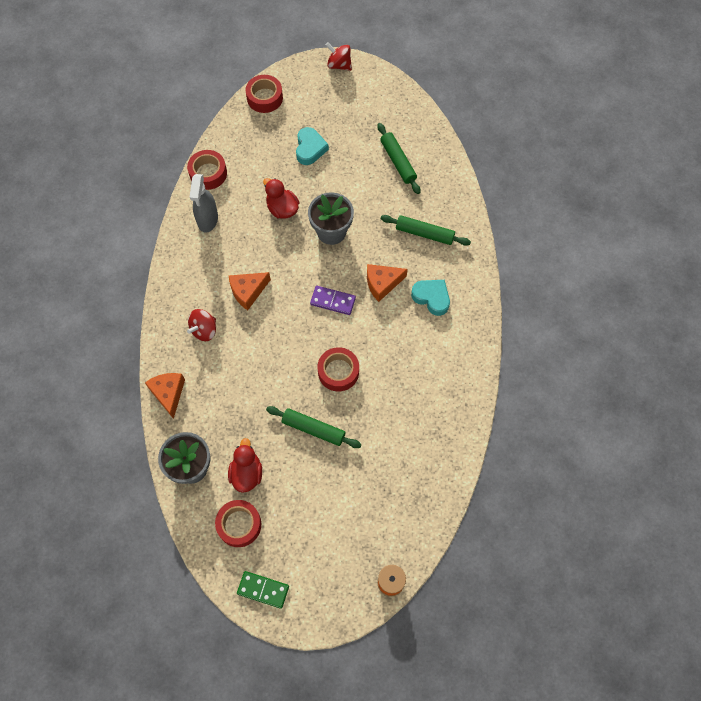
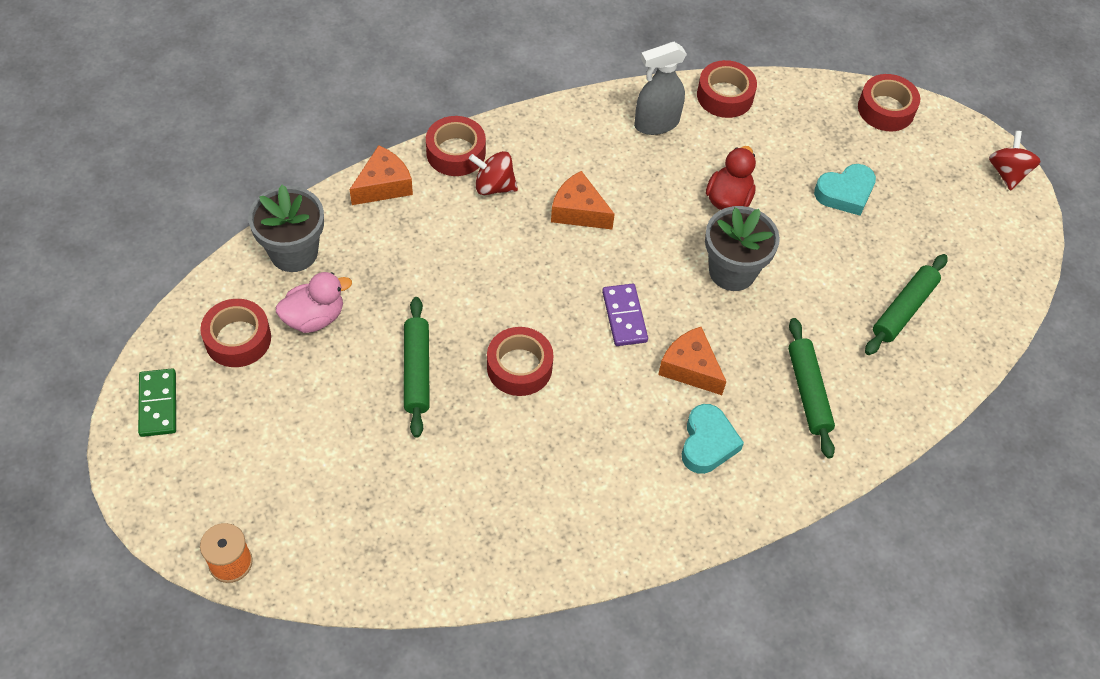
camera: 60 degrees right, 10 degrees down
(166, 341) = (456, 153): none -> red tape
(246, 473) = (314, 317): red duck -> pink duck

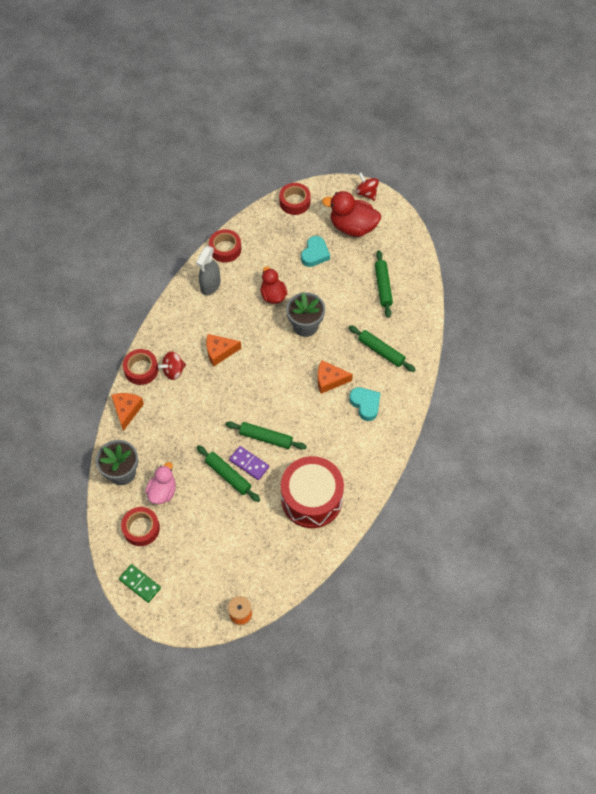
camera: 40 degrees left, 5 degrees up
(492, 501) = (311, 499): none -> red drum
(519, 367) = (266, 438): red tape -> green rolling pin
(624, 316) = (284, 381): purple domino -> purple domino (249, 464)
(939, 200) = (352, 227): none -> red duck

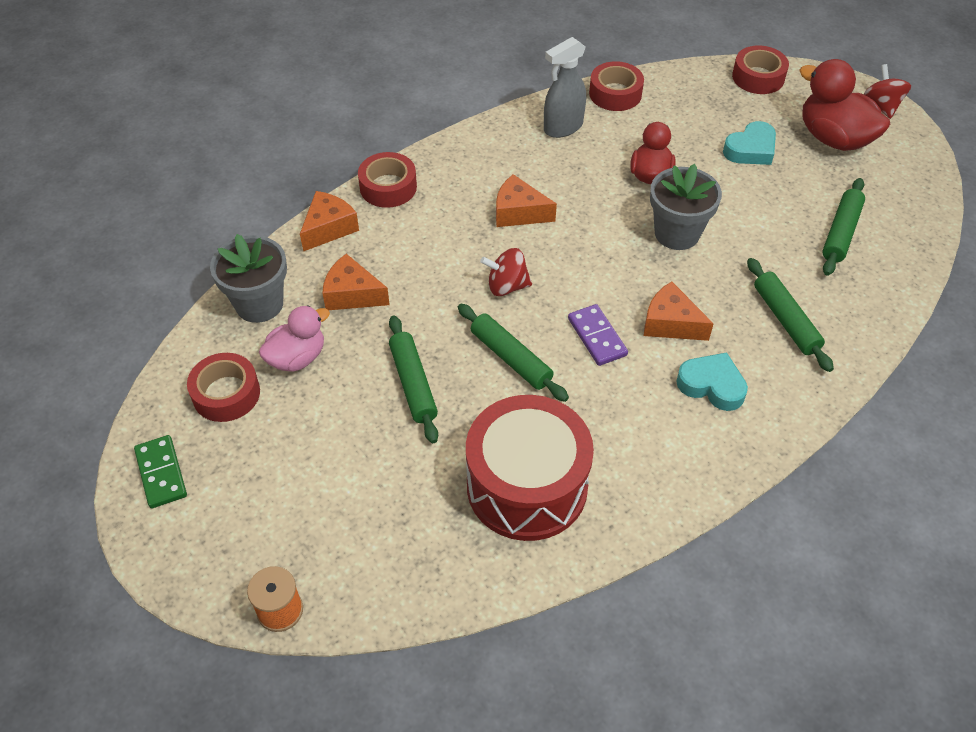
camera: 30 degrees right, 10 degrees down
(165, 443) = (352, 294): none -> orange cheese
(173, 371) = (433, 208): red spinning top -> red spinning top (506, 286)
(249, 464) = (458, 382): purple domino -> purple domino (597, 337)
(365, 404) = (712, 385): turquoise heart -> turquoise heart turned 60 degrees counterclockwise

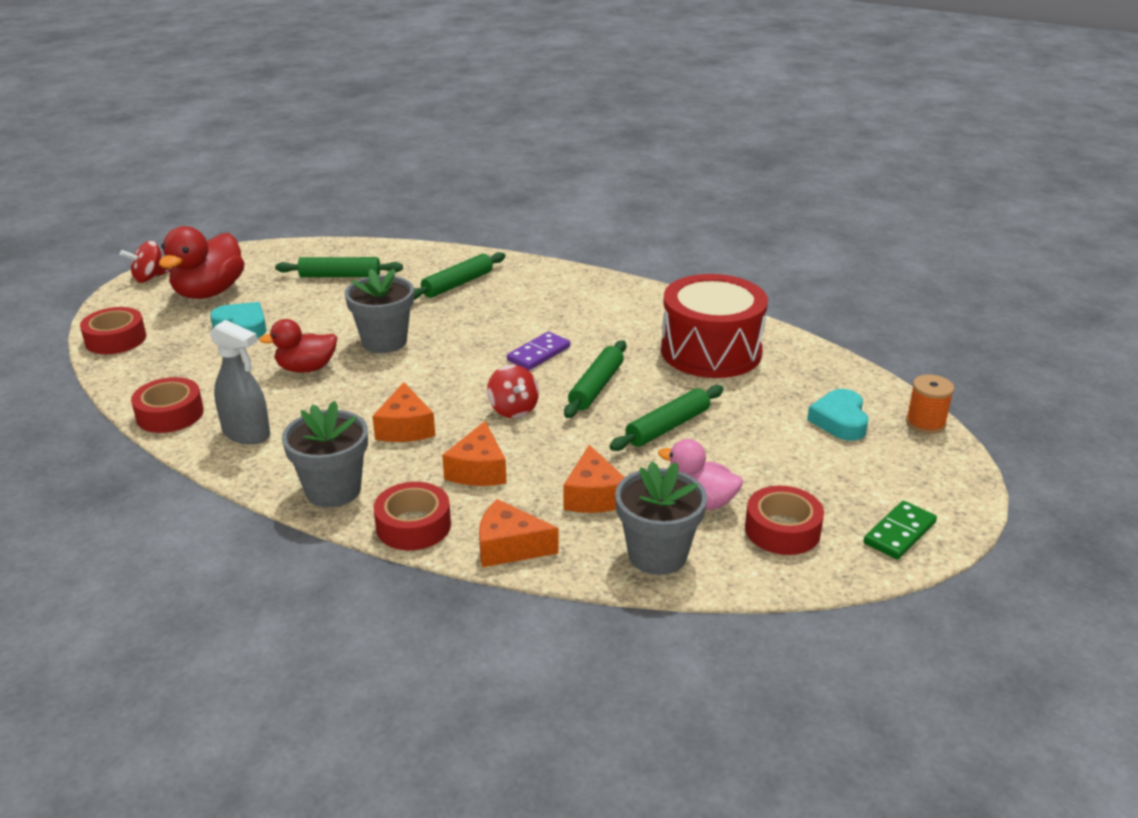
camera: 115 degrees left, 20 degrees down
(458, 157) = (333, 490): none -> grey flower pot
(670, 323) = (497, 326): orange cheese -> orange cheese (478, 470)
(712, 385) = (548, 301): turquoise heart -> turquoise heart (840, 421)

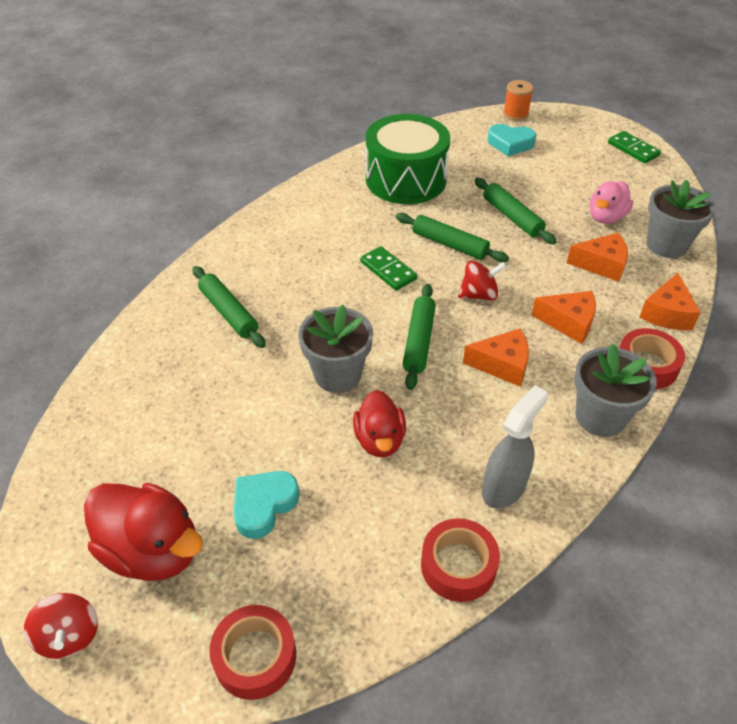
camera: 80 degrees left, 15 degrees up
(340, 276) = (164, 410): green rolling pin -> green rolling pin (419, 341)
(539, 354) = (388, 270): purple domino -> green domino
(711, 351) = (406, 179): red drum -> green drum
(782, 530) = (634, 190): red tape -> none

